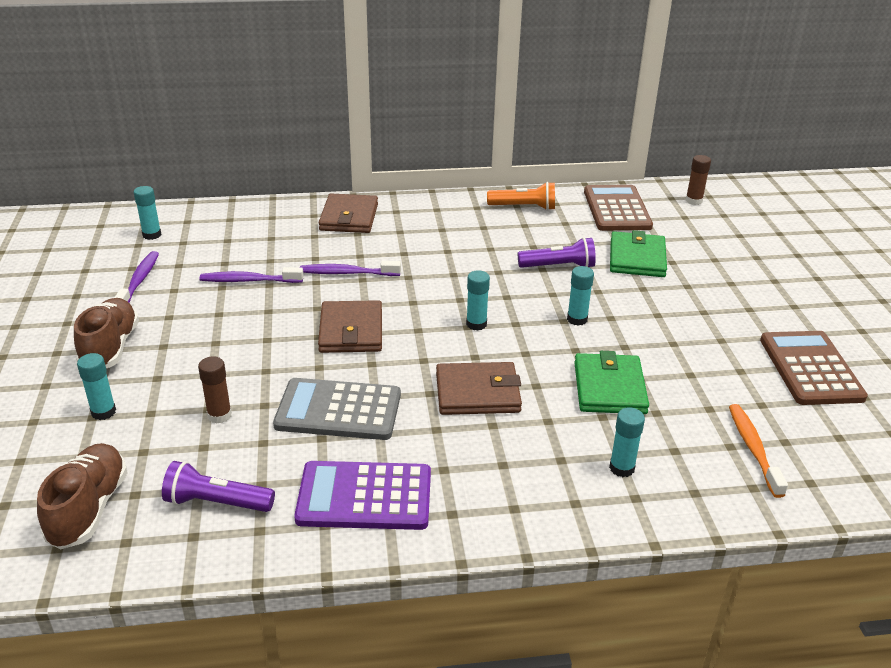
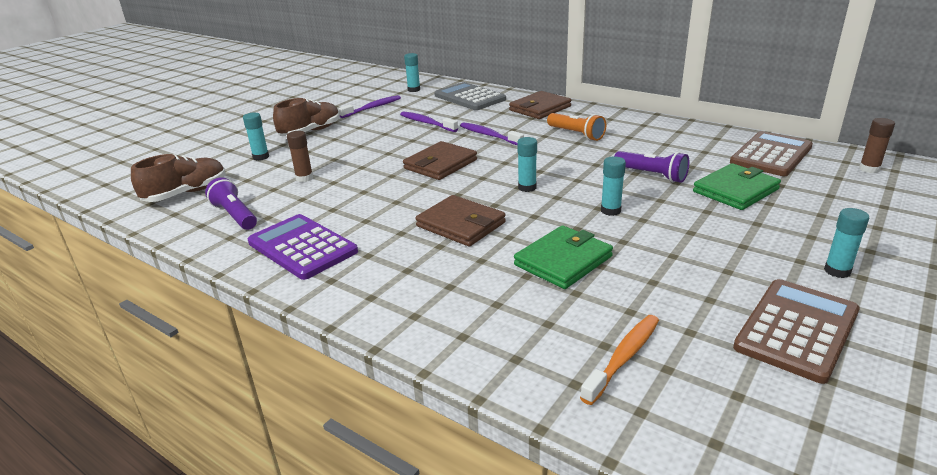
camera: 45 degrees right, 5 degrees down
(338, 410) = (364, 200): grey calculator -> grey calculator (469, 97)
(524, 207) = (683, 133): orange flashlight -> orange flashlight (576, 134)
(621, 468) = (484, 313): turquoise glue stick -> turquoise glue stick (837, 271)

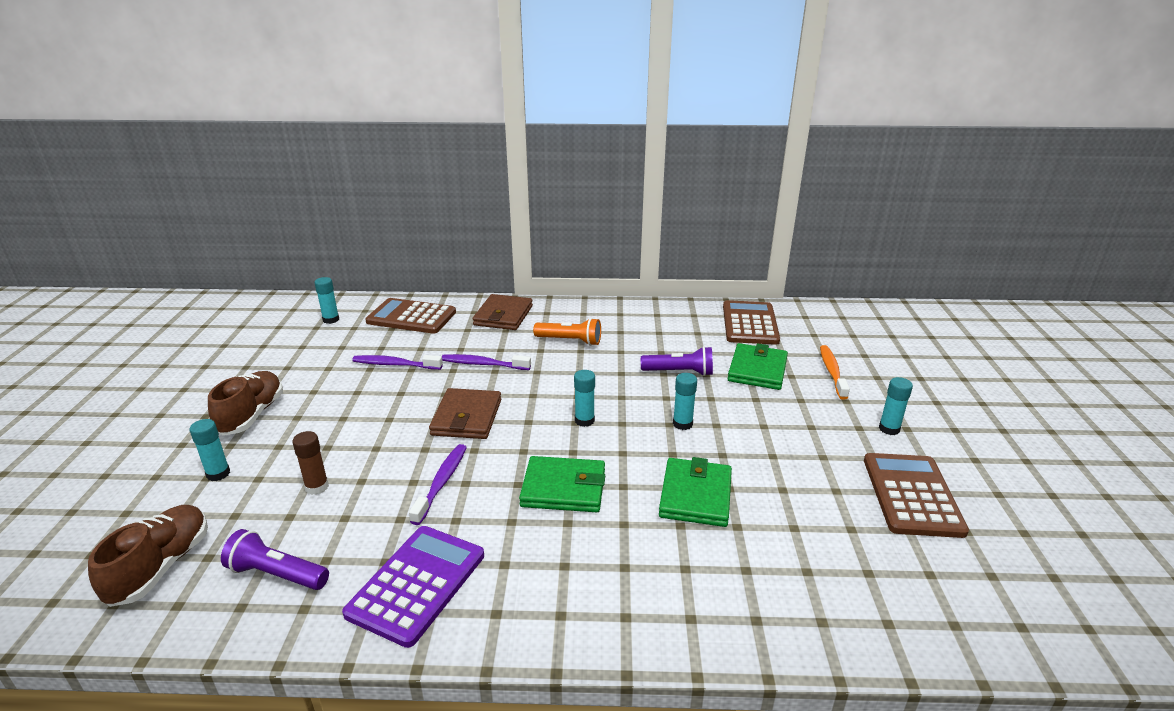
camera: 35 degrees left, 0 degrees up
(302, 247) = (417, 584): purple calculator -> purple calculator turned 105 degrees clockwise
(372, 108) = (303, 358): purple toothbrush -> purple toothbrush (441, 482)
(461, 224) = (563, 488): brown wallet -> green wallet
(469, 97) = (411, 317): grey calculator -> brown calculator
(623, 357) = (831, 577): orange toothbrush -> orange toothbrush (832, 372)
(869, 169) = (826, 320): brown glue stick -> none

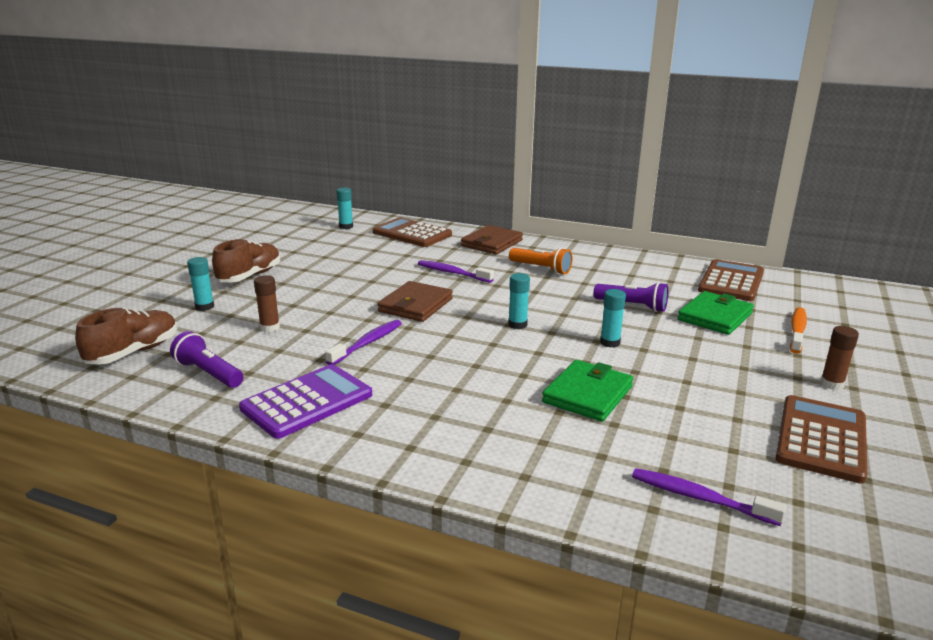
camera: 20 degrees right, 5 degrees down
(395, 364) = (378, 262): purple toothbrush -> purple toothbrush (699, 498)
(563, 488) = (468, 366): green wallet -> none
(889, 429) = (832, 384): turquoise glue stick -> brown glue stick

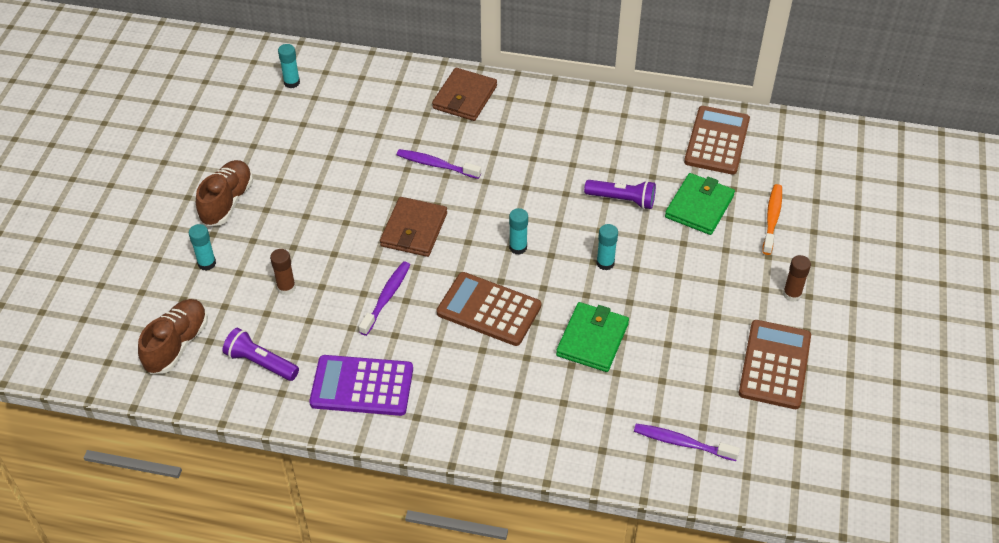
camera: 10 degrees left, 25 degrees up
(307, 402) = (362, 386): purple calculator -> purple calculator turned 120 degrees counterclockwise
(412, 233) = (372, 88): brown calculator -> brown calculator (489, 309)
(541, 268) = (525, 143): orange flashlight -> none

